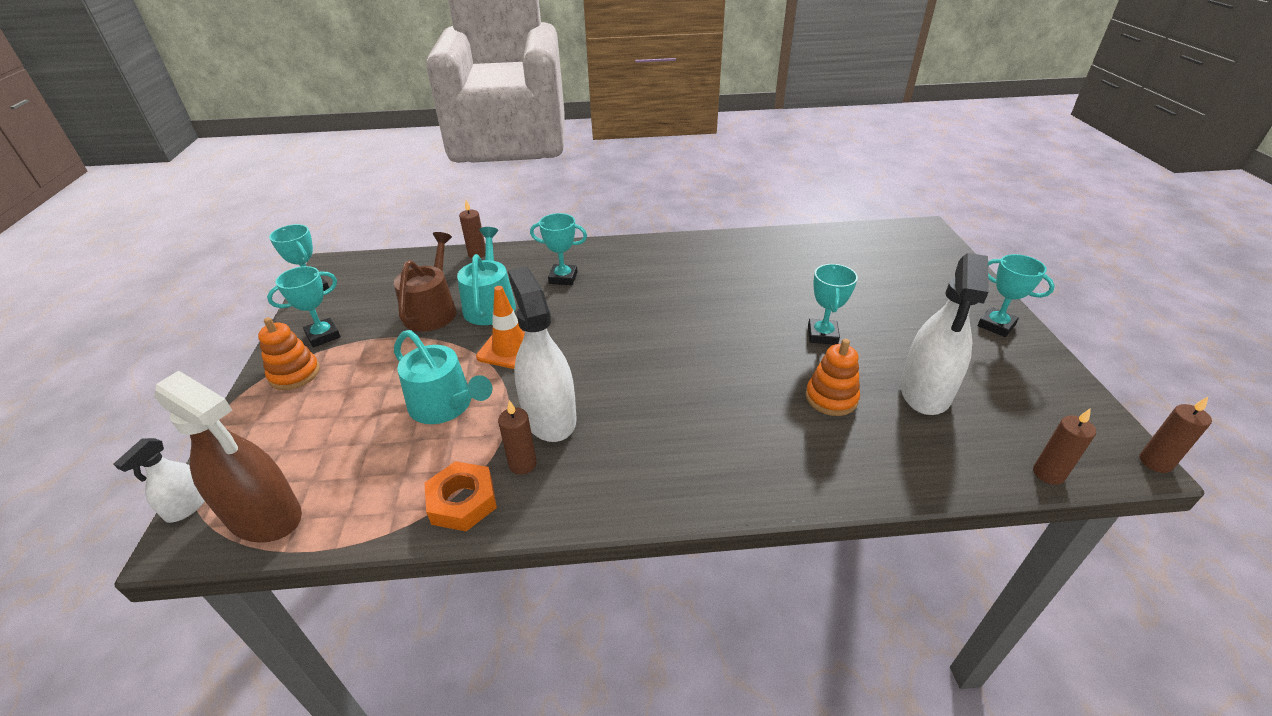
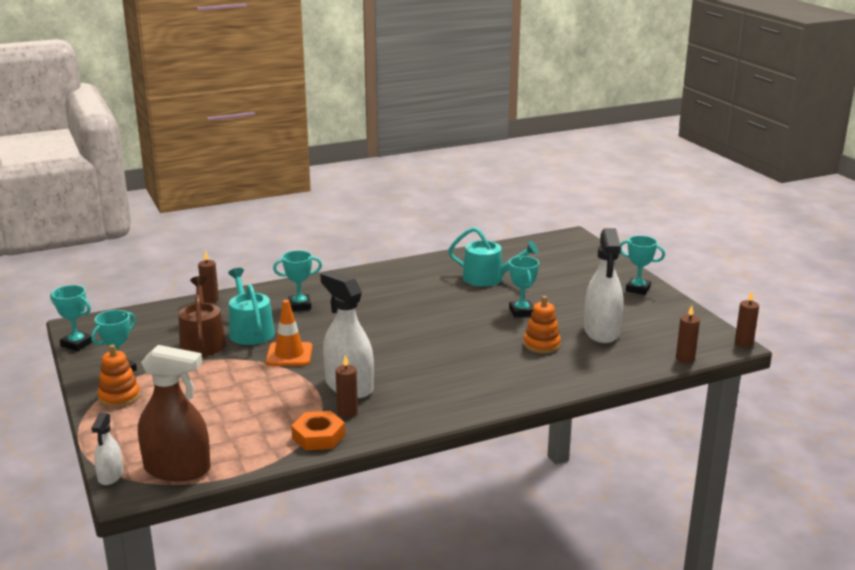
camera: 20 degrees left, 15 degrees down
(445, 405) = (264, 393): turquoise watering can -> turquoise watering can (488, 278)

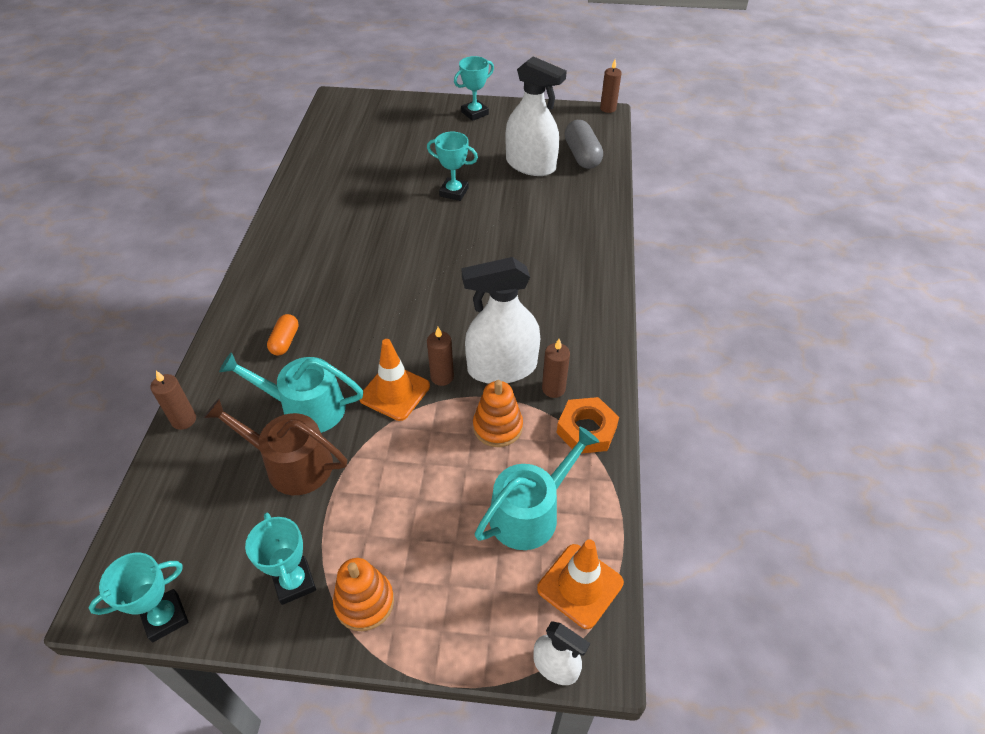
camera: 60 degrees left, 25 degrees up
(177, 469) = (580, 585): brown spray bottle -> orange traffic cone
(299, 305) = (285, 341): turquoise trophy -> orange capsule
(488, 278) = (367, 183): turquoise watering can -> turquoise watering can (530, 512)
(541, 344) = (525, 207): orange stacking toy -> orange stacking toy (497, 427)
(649, 350) = (582, 155): none -> grey capsule
(685, 358) = (609, 145): brown candle -> brown candle (442, 377)

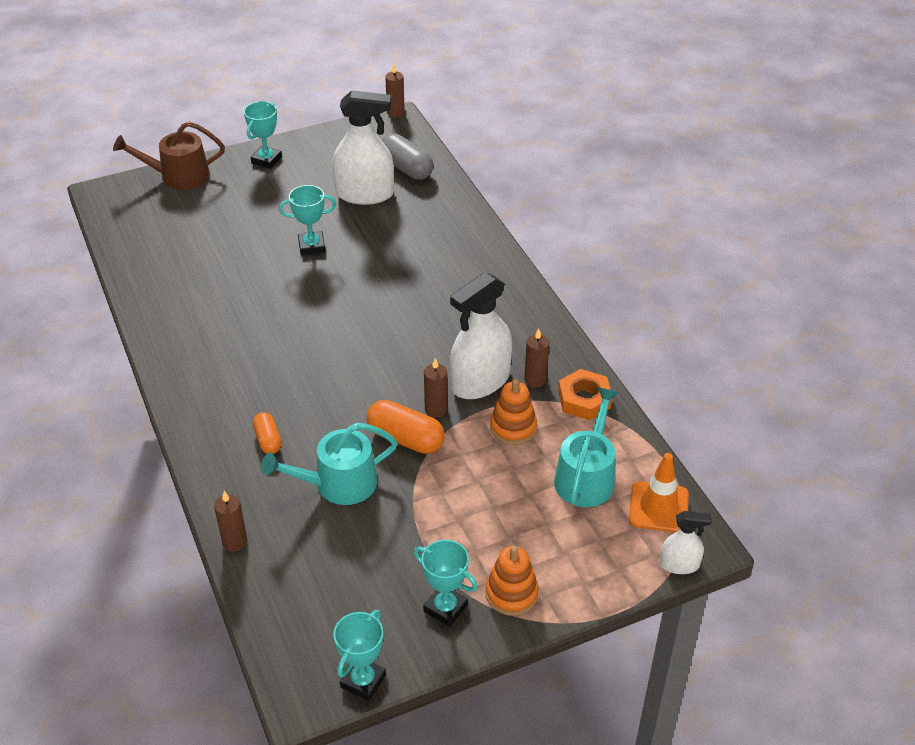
camera: 30 degrees left, 5 degrees down
(291, 464) = (365, 530): brown watering can -> brown watering can (178, 176)
(395, 392) = (405, 438): orange traffic cone -> orange capsule

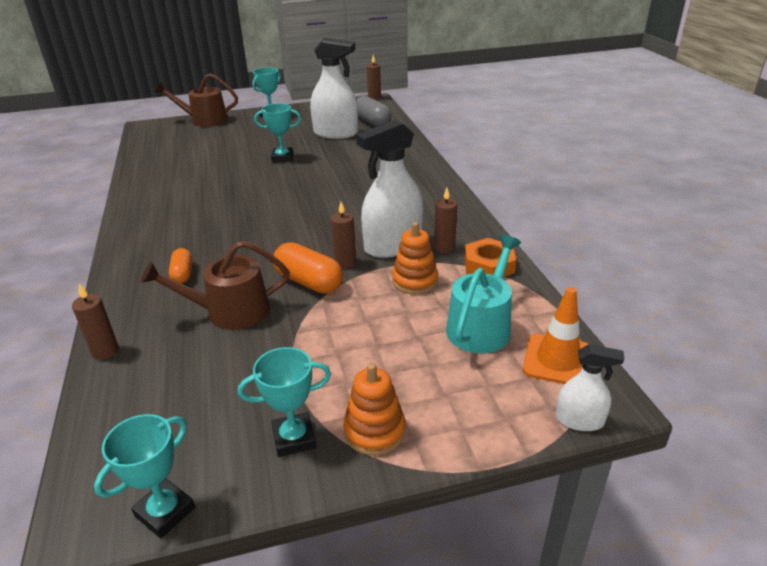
camera: 10 degrees right, 10 degrees down
(338, 484) = (229, 312): turquoise watering can -> brown watering can
(445, 608) = (294, 438): turquoise trophy -> turquoise trophy turned 60 degrees counterclockwise

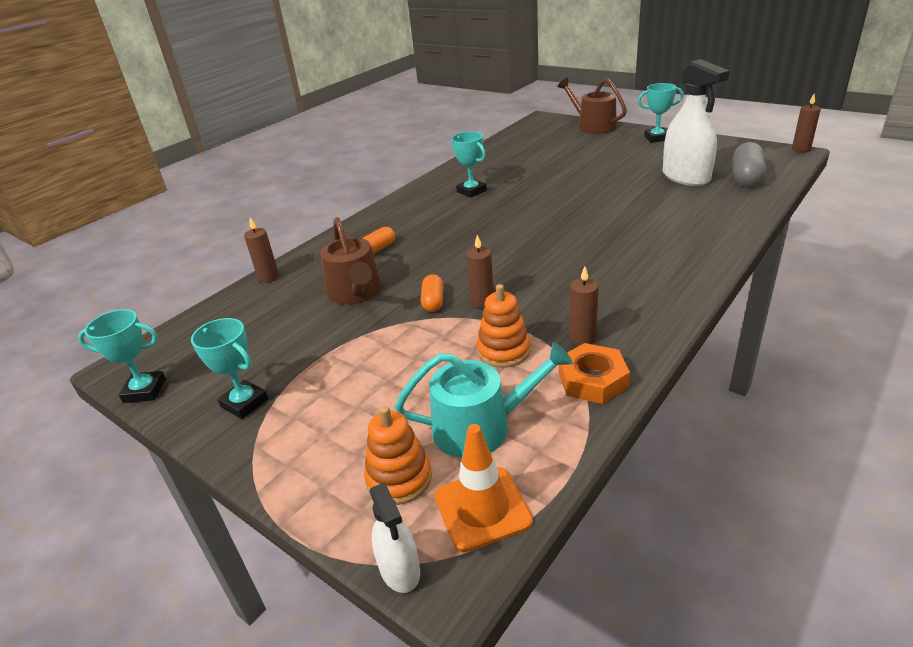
camera: 55 degrees right, 0 degrees up
(229, 312) = (356, 293): brown watering can -> brown watering can turned 150 degrees counterclockwise
(282, 158) = (596, 184): turquoise trophy -> turquoise trophy (471, 191)
(309, 282) = (433, 301): orange capsule -> orange capsule, size x0.60
(374, 431) = (281, 438): orange stacking toy -> orange stacking toy (399, 478)
(393, 246) = (543, 309): white spray bottle -> none

